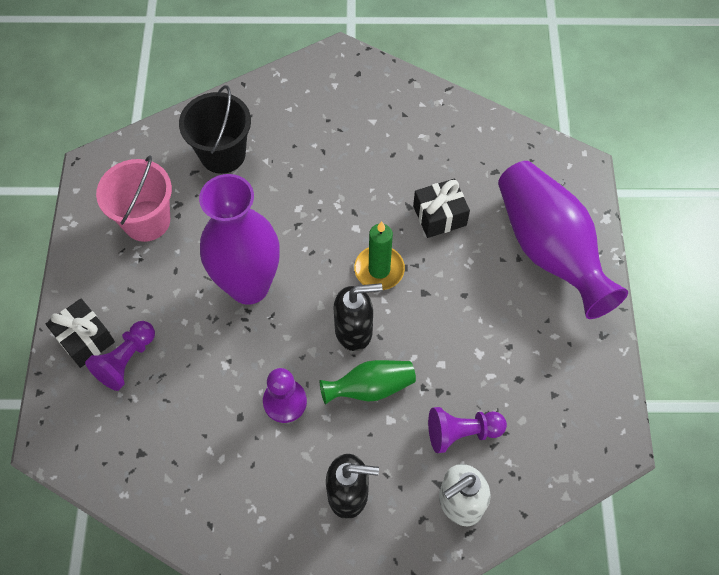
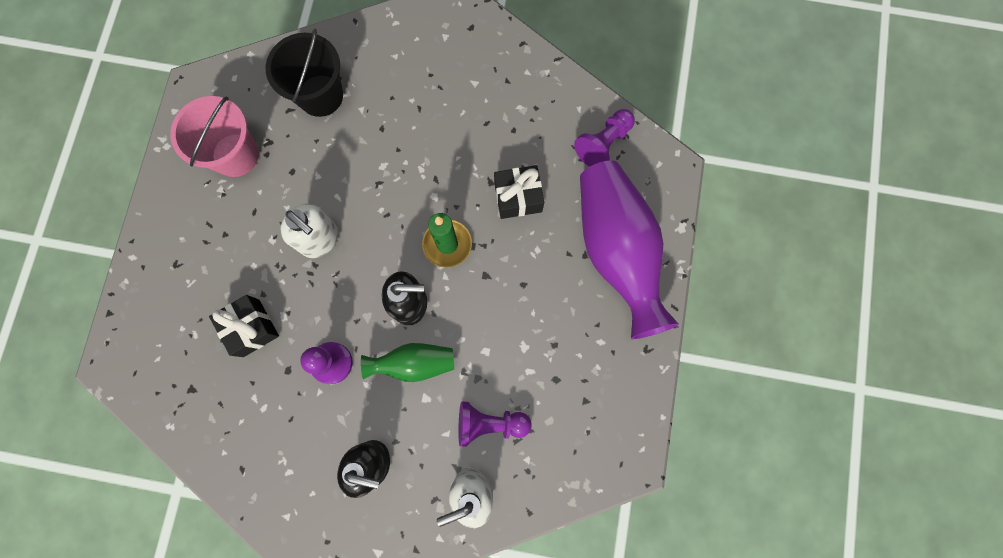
camera: 10 degrees right, 15 degrees up
(85, 339) = (158, 267): black gift -> black gift (251, 328)
(126, 360) = (193, 296): purple pawn -> purple pawn (603, 143)
(249, 286) = (320, 240): purple vase -> white soap dispenser

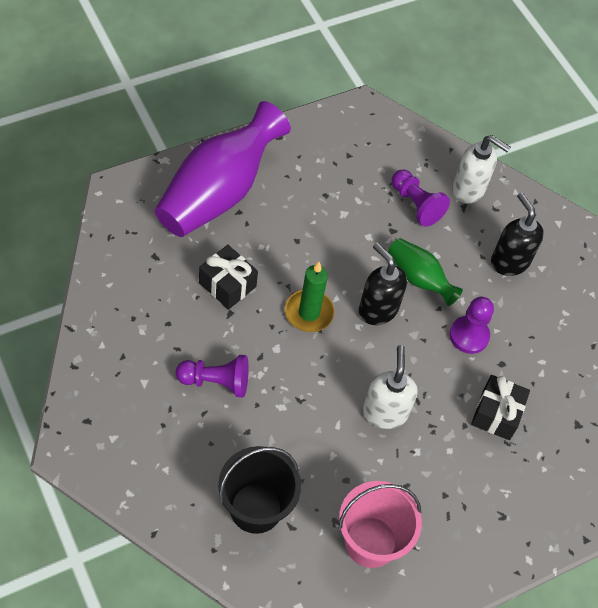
camera: 135 degrees left, 20 degrees down
(603, 143) = (130, 249): purple pawn -> purple pawn (216, 382)

